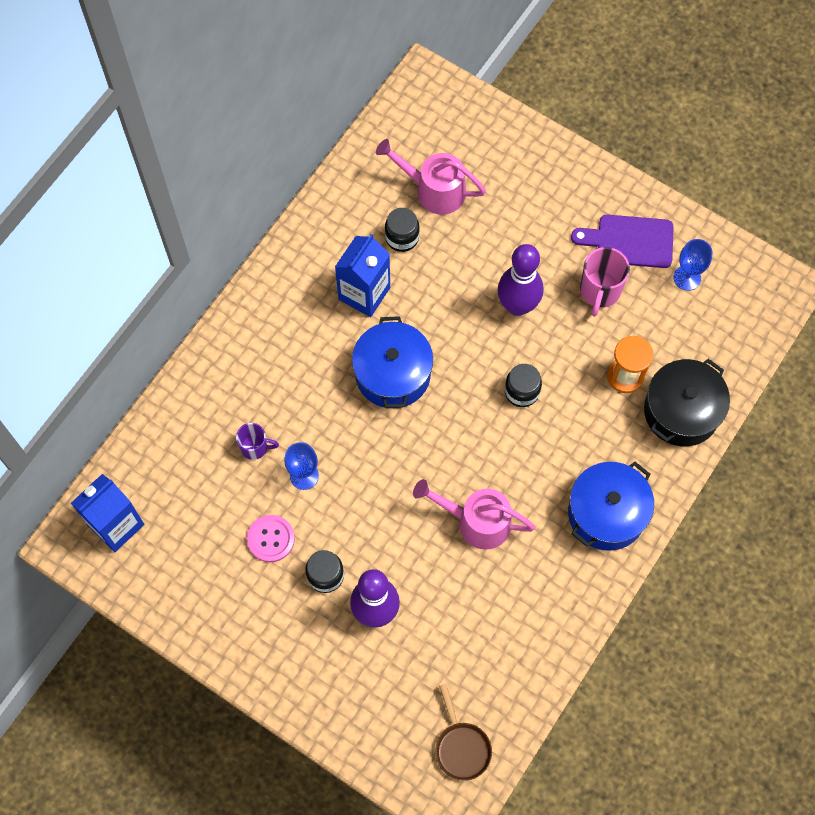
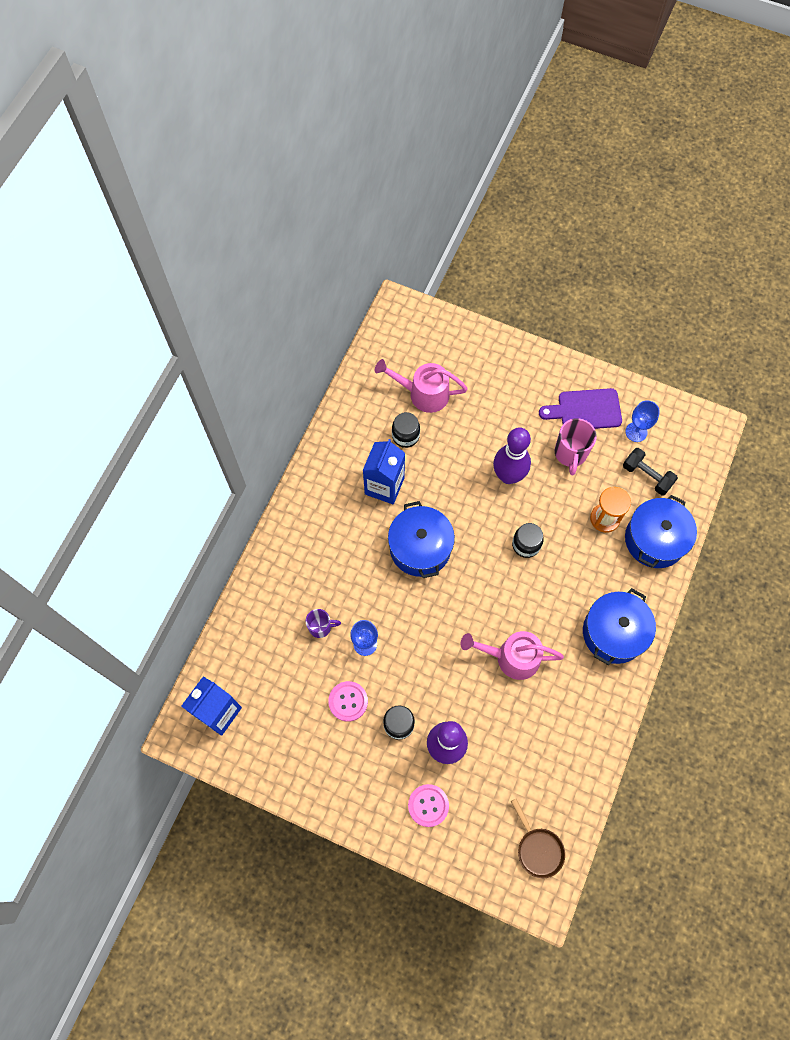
camera: 10 degrees left, 0 degrees up
(341, 674) = (428, 805): none -> pink button
(681, 411) = (655, 539): black pot -> blue pot
(688, 333) = (647, 476): none -> black dumbbell

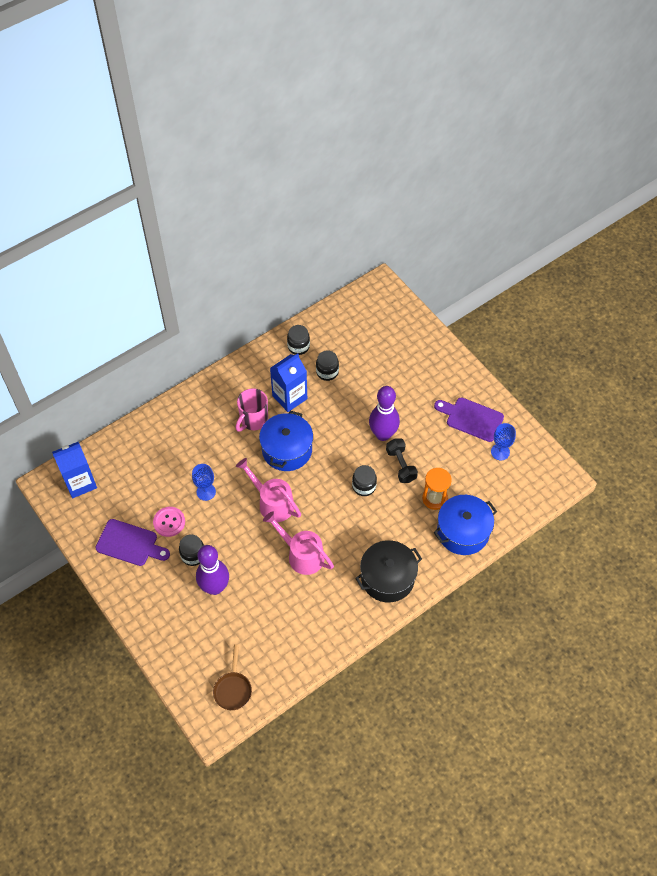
camera: 30 degrees right, 10 degrees down
(321, 627) = (183, 465): purple mug -> none
(321, 751) = (130, 543): none -> purple cutting board
(356, 422) = (298, 346): none -> black jar
(423, 394) = (359, 350): pink watering can -> pink watering can (272, 502)
(428, 805) = (177, 618): pink button -> none
(570, 454) = (439, 442): pink mug -> pink mug (253, 420)
(614, 632) = (387, 578): blue pot -> black pot
(647, 476) = (487, 486): black dumbbell -> black dumbbell (401, 465)

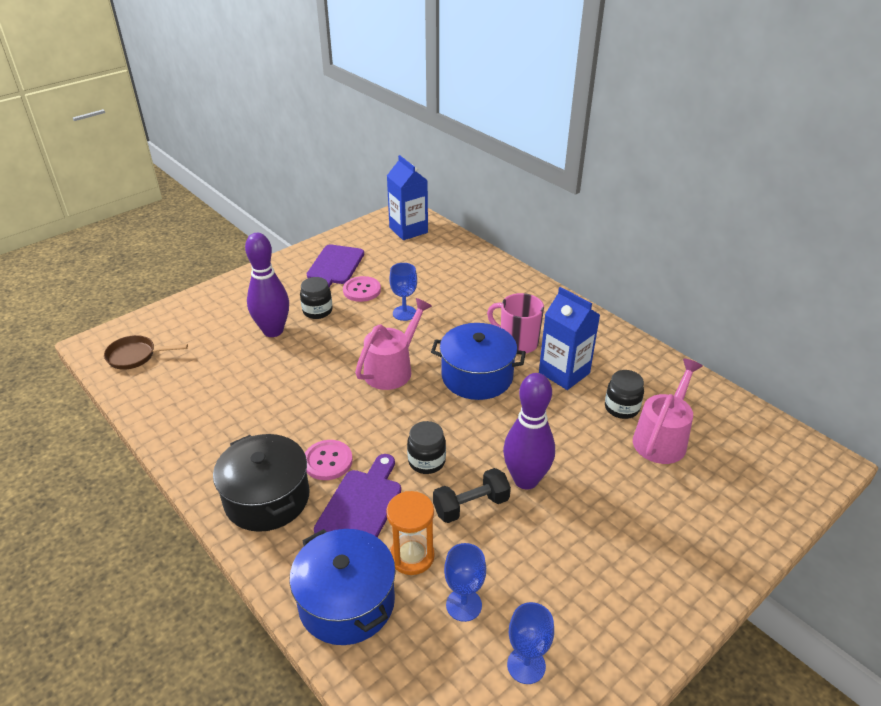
camera: 85 degrees right, 20 degrees down
(298, 346) = (654, 375): black jar -> none
(301, 554) = (313, 401): pink watering can -> pink watering can (662, 438)
(359, 543) = (328, 461): none -> pink button
(466, 475) = (464, 605): none -> blue goblet
(471, 418) = (591, 611): purple cutting board -> purple cutting board (361, 505)

